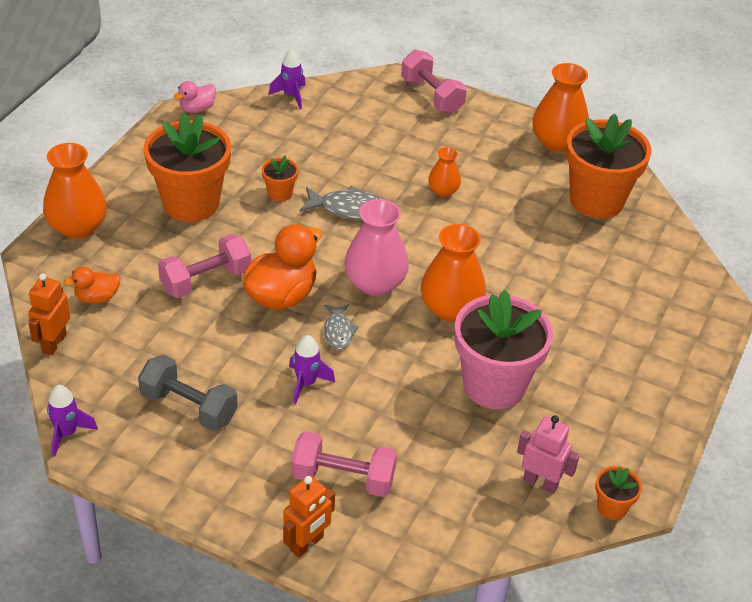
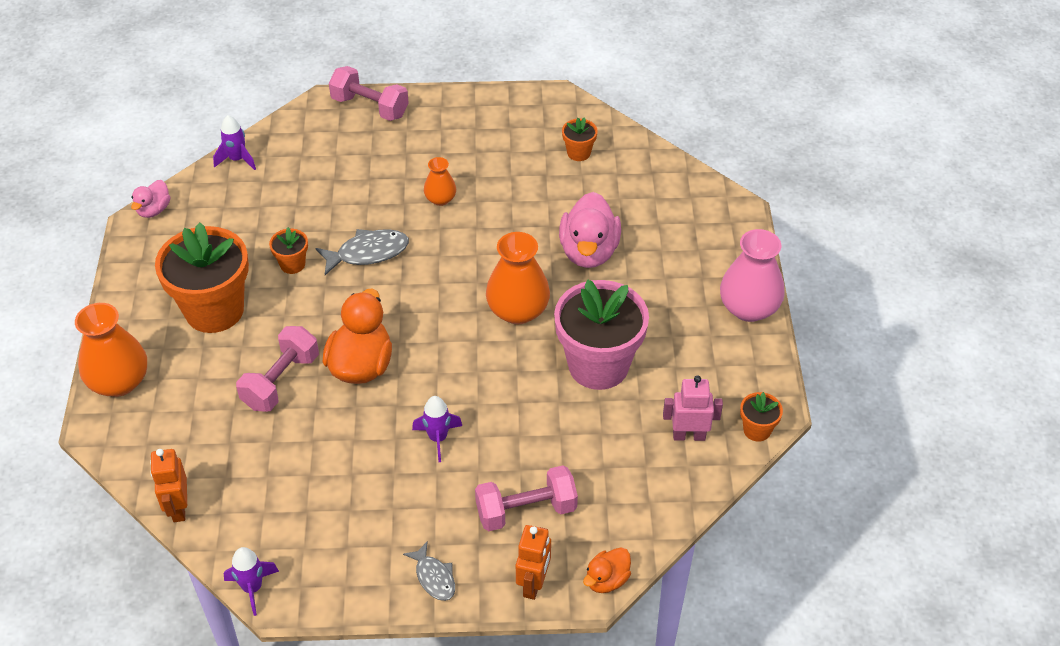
camera: 25 degrees left, 5 degrees up
(97, 297) = (188, 444): orange duck -> orange duck (606, 580)
(188, 407) = (348, 510): grey dumbbell -> none
(338, 331) = (434, 377): grey fish -> grey fish (434, 577)
(375, 283) = (437, 316): pink vase -> pink vase (749, 308)
(550, 286) = (589, 252): none -> pink duck
(557, 142) = (510, 109): orange vase -> none
(596, 200) = (578, 153): orange flower pot -> orange flower pot, size x0.44

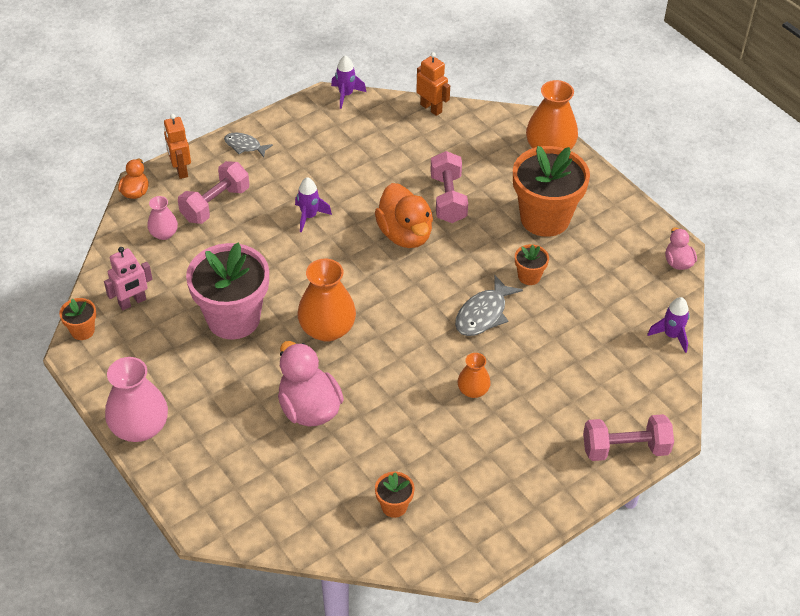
camera: 145 degrees right, 0 degrees up
(607, 502) = (164, 233): none -> pink vase

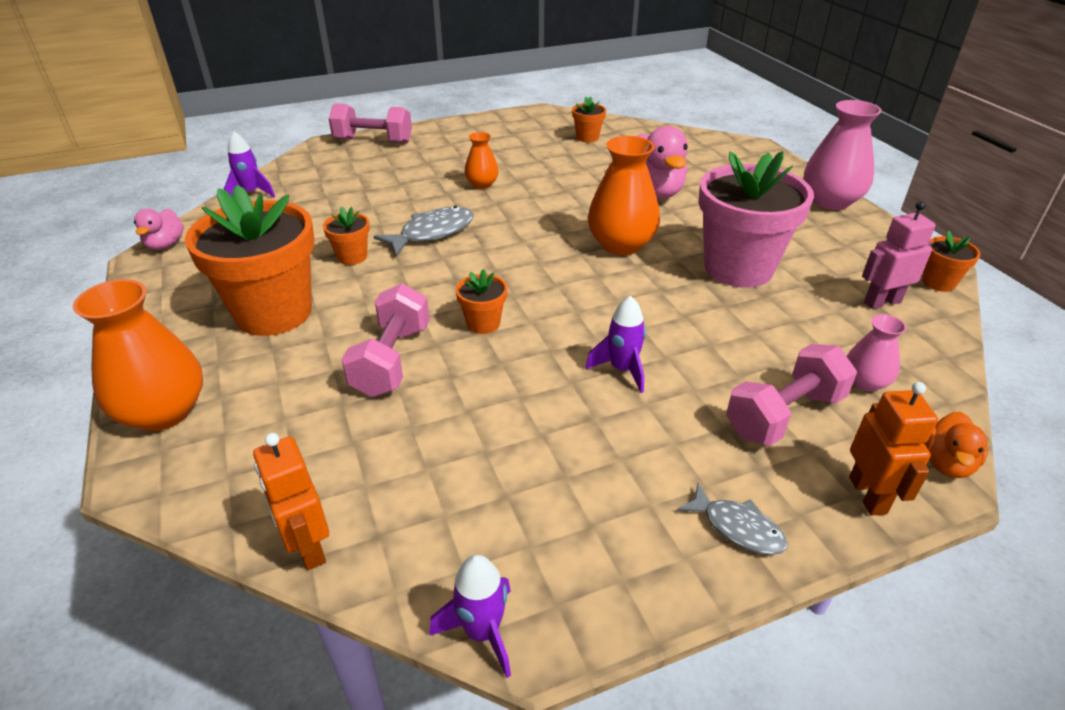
camera: 165 degrees left, 10 degrees down
(405, 234) = (483, 323): orange duck -> orange flower pot

